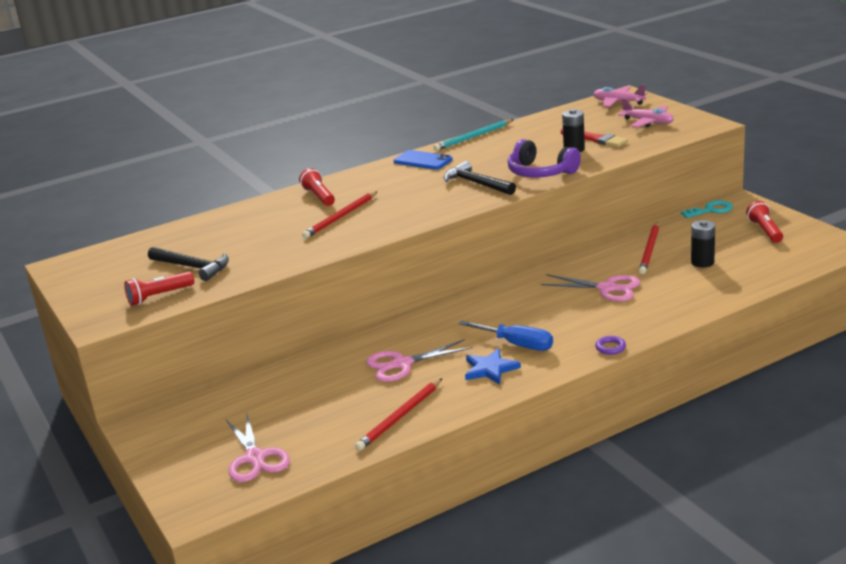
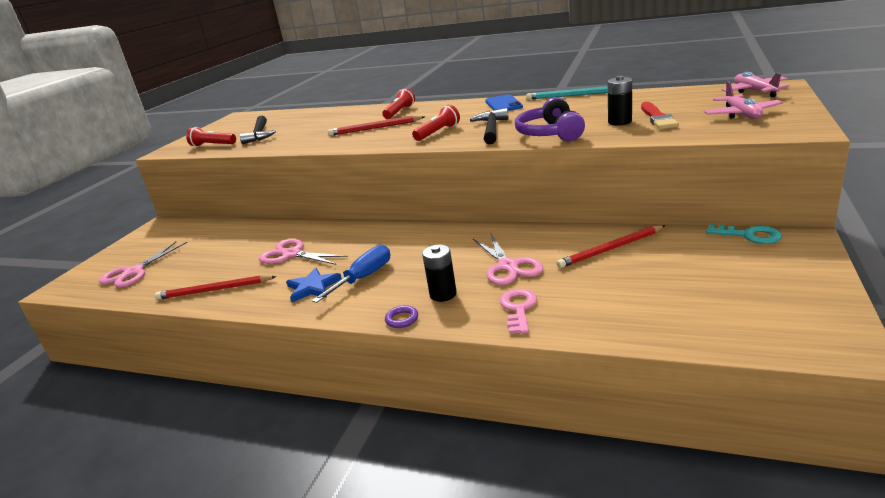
camera: 50 degrees right, 0 degrees up
(516, 344) = (363, 278): blue screwdriver -> blue screwdriver turned 135 degrees counterclockwise
(669, 305) = (518, 308): none -> pink key
(702, 262) = (633, 283): black battery -> black battery (443, 294)
(765, 231) = (768, 281): red flashlight -> red flashlight (438, 132)

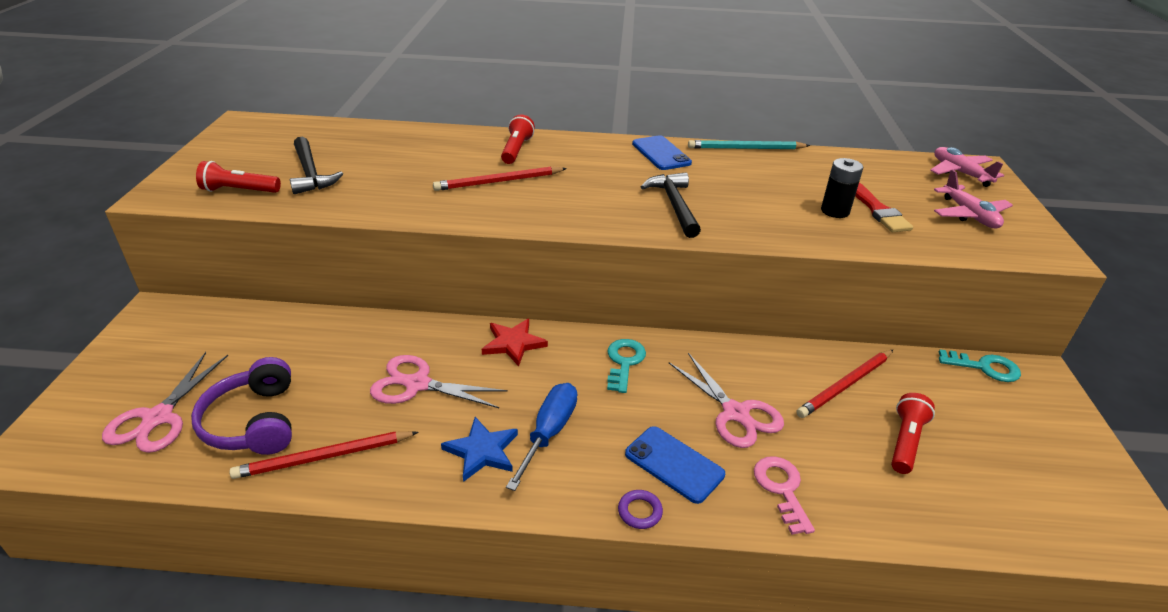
camera: 20 degrees left, 10 degrees up
(367, 232) = (513, 343): none -> red star
(438, 132) = (601, 203): red flashlight -> red flashlight (905, 441)
(440, 240) = (624, 362): none -> turquoise key
(443, 294) = (674, 464): black battery -> blue phone
(550, 133) = (759, 224): purple headphones -> purple headphones (253, 422)

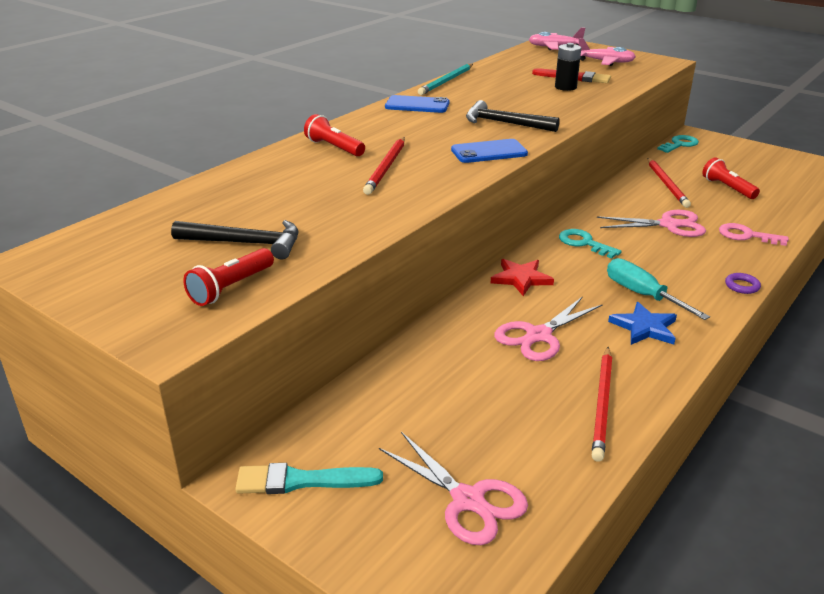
camera: 55 degrees left, 5 degrees down
(159, 333) = (301, 481): none -> turquoise brush
(253, 422) = (523, 436): purple headphones -> none
(549, 433) = (642, 295): blue screwdriver -> turquoise screwdriver
(674, 464) = (704, 260): blue phone -> blue phone (489, 152)

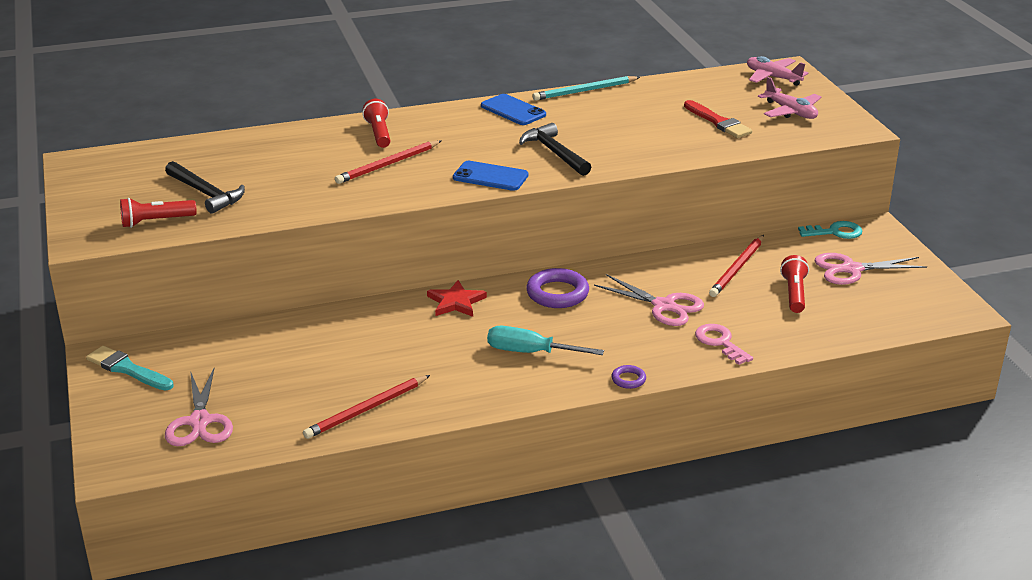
camera: 35 degrees right, 0 degrees up
(538, 335) = (399, 348): pink scissors -> pink scissors (851, 269)
(565, 87) = (686, 130): black battery -> none
(584, 243) = (557, 293): turquoise key -> purple ring
(642, 295) = (530, 352): turquoise screwdriver -> turquoise screwdriver turned 75 degrees counterclockwise
(644, 327) = (487, 375): blue star -> none

